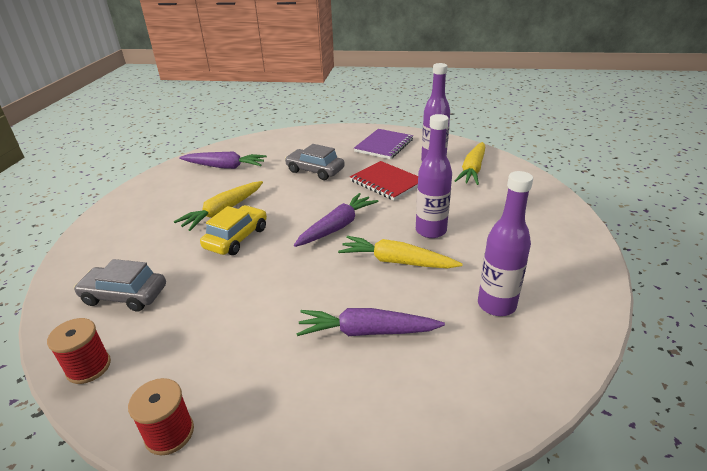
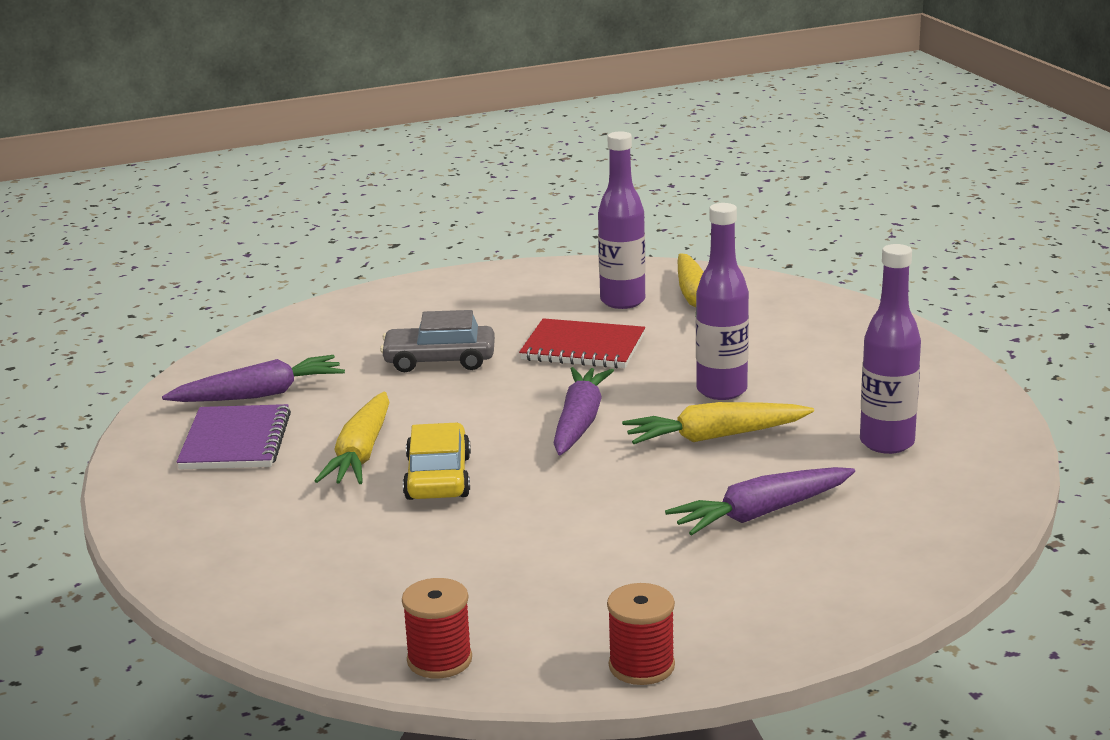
camera: 30 degrees left, 10 degrees down
(124, 295) = (364, 586): grey car -> none
(384, 145) = (512, 297): purple notebook -> purple notebook (236, 441)

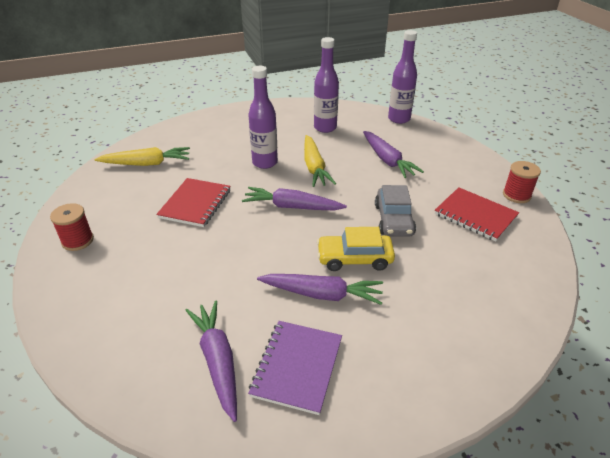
camera: 90 degrees left, 15 degrees up
(236, 441) = (297, 367): purple notebook -> purple notebook turned 75 degrees counterclockwise
(361, 454) = (322, 294): yellow carrot -> purple carrot
(439, 360) = (191, 263): grey car -> grey car (393, 220)
(439, 660) = (536, 252): red spool -> red spool (78, 241)
(560, 603) = (475, 216): none -> red notebook
(622, 301) = (135, 188): purple bottle -> purple bottle (399, 119)

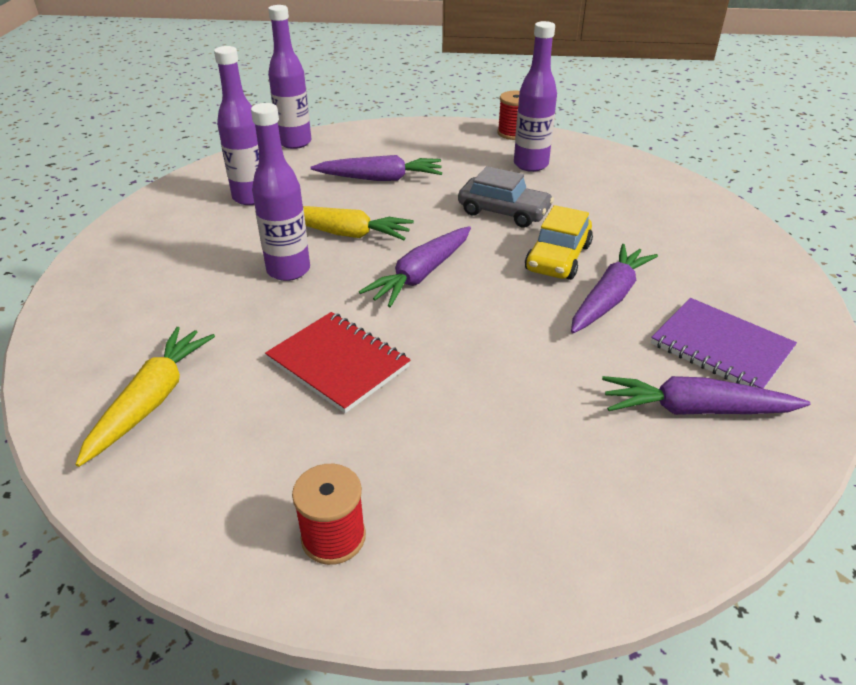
camera: 65 degrees left, 0 degrees up
(475, 216) = (530, 165): red notebook -> purple bottle

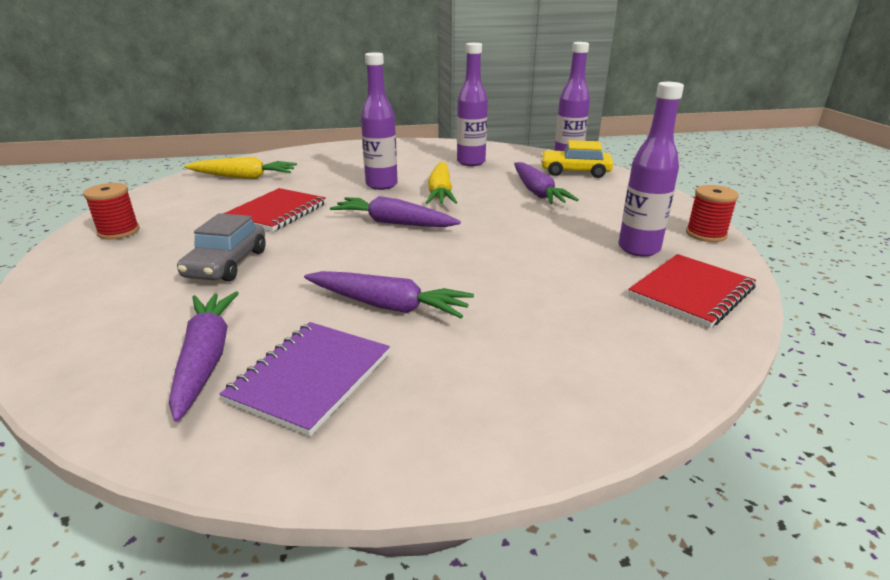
camera: 75 degrees right, 10 degrees down
(503, 212) = (522, 244): grey car -> grey car (227, 264)
(558, 258) = (451, 275): yellow car -> yellow car (575, 172)
(606, 166) = (691, 292): none -> red notebook

